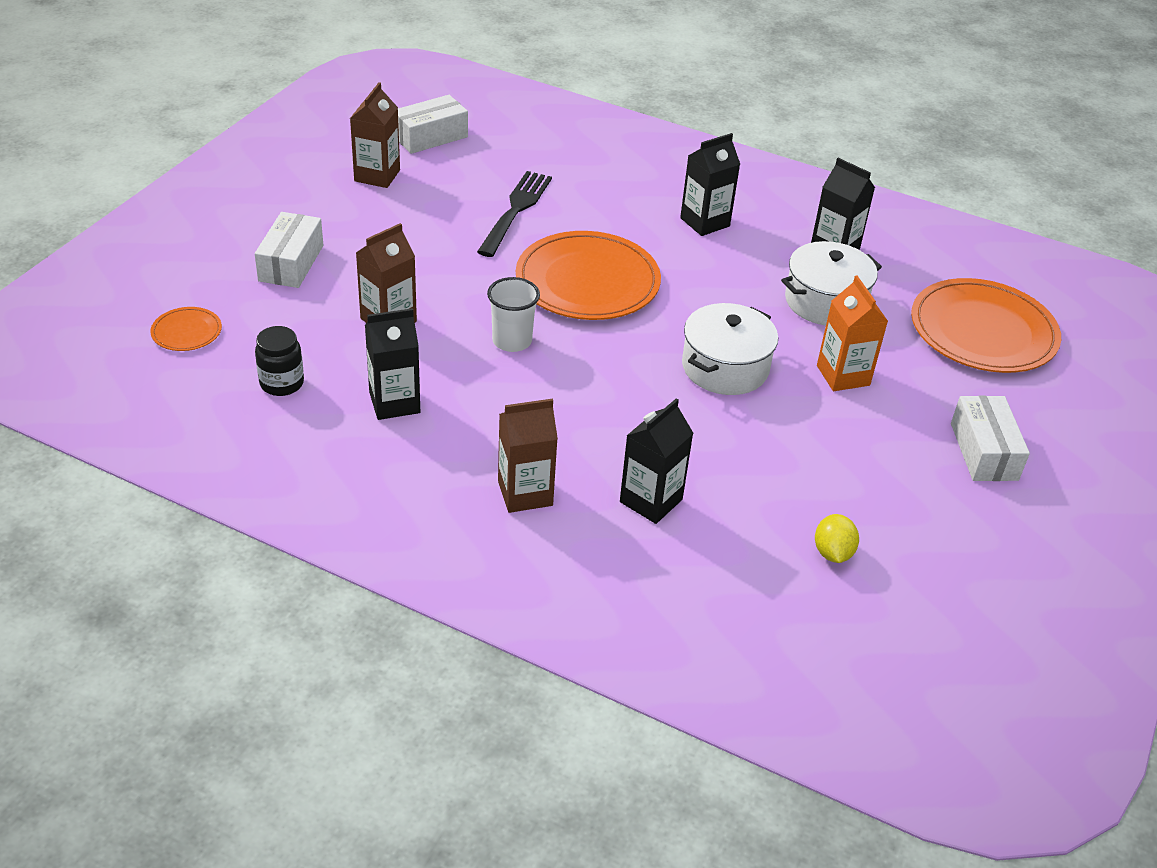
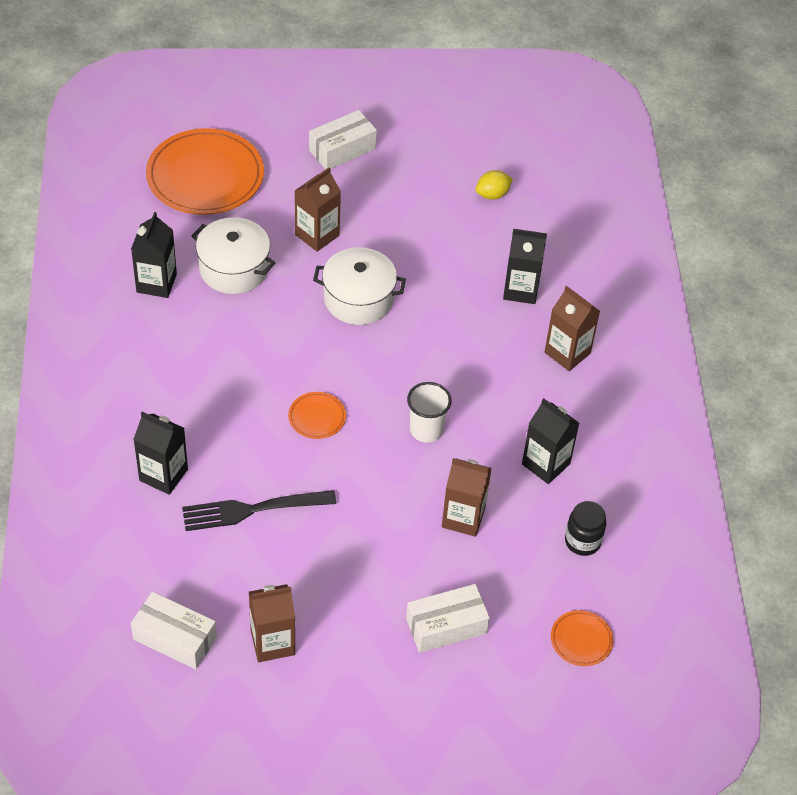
camera: 120 degrees left, 10 degrees up
(587, 281) = (317, 417): orange plate -> orange plate, size x0.44
(705, 222) = (175, 375): black carton -> black carton (163, 475)
(843, 375) = (317, 235): orange carton -> brown carton

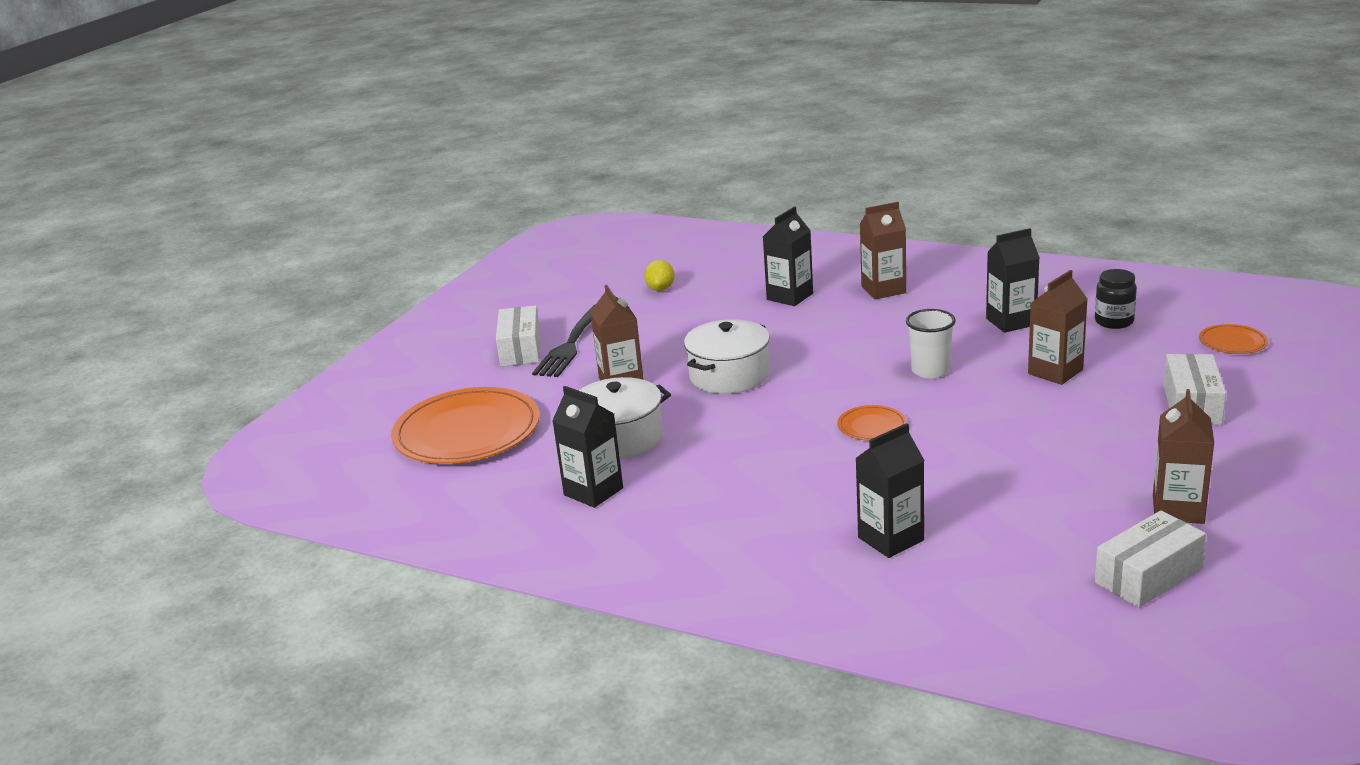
camera: 55 degrees left, 25 degrees down
(253, 509) = (978, 487): black fork -> black fork (571, 344)

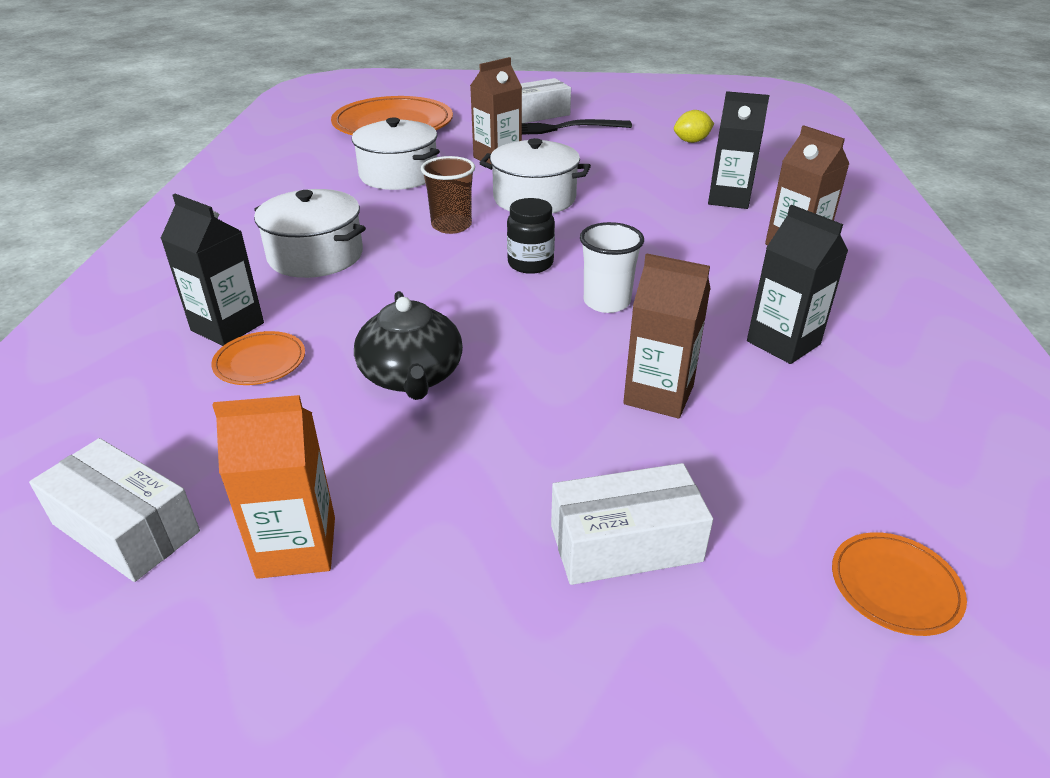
camera: 65 degrees right, 10 degrees up
(593, 491) = (308, 181): black carton -> none
(759, 420) = (451, 226): none -> brown cup
(778, 492) = (315, 255): none -> white pot
(871, 426) = (459, 284): orange plate -> orange plate (260, 361)
(1000, 457) = (411, 376): none -> black teapot
(1114, 321) = (861, 435): black jar -> black jar (530, 264)
(1178, 509) = (297, 547): brown carton -> orange carton

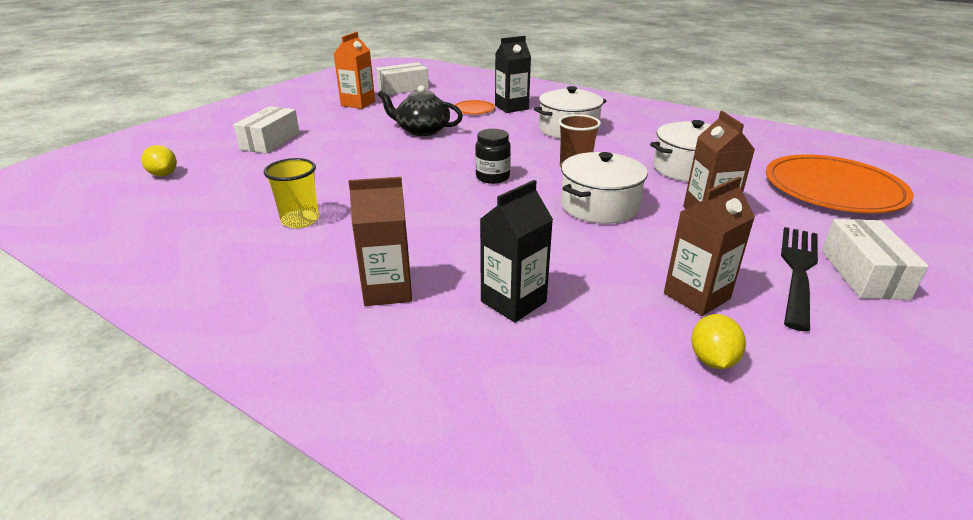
camera: 120 degrees right, 5 degrees down
(606, 302) = (418, 185): white cup -> none
(658, 395) = (324, 171): brown carton -> brown carton (696, 296)
(783, 343) = (300, 220): black carton -> yellow cup
(895, 586) = (163, 174): orange plate -> yellow lemon

